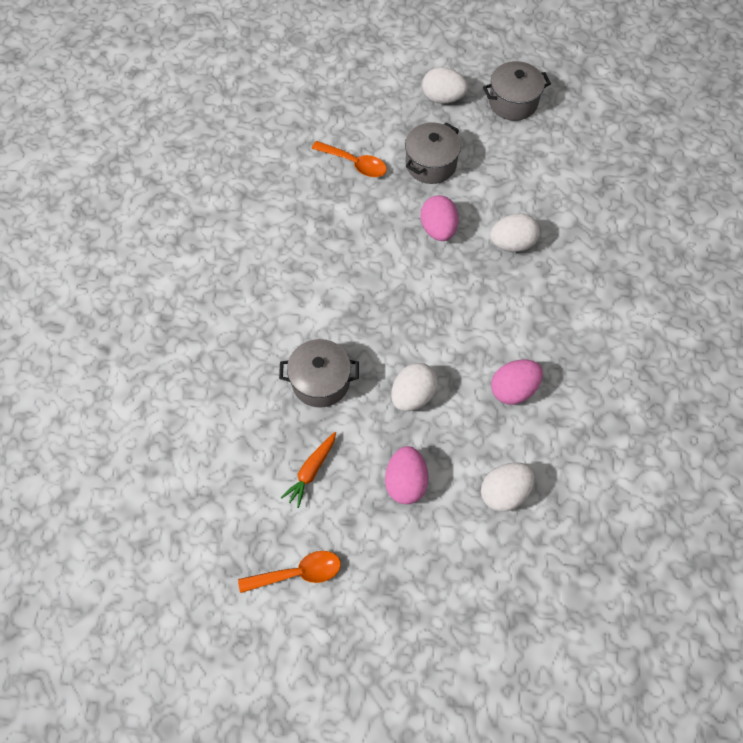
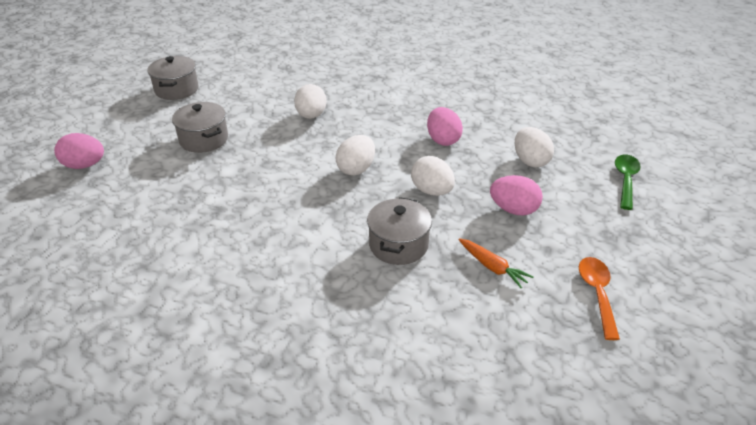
camera: 75 degrees left, 25 degrees down
(355, 164) = (167, 182): orange spoon -> none
(438, 229) = (274, 148): pink egg -> pink egg (84, 165)
(442, 98) = (139, 121): white egg -> white egg (356, 169)
(502, 607) = (625, 180): none -> green spoon

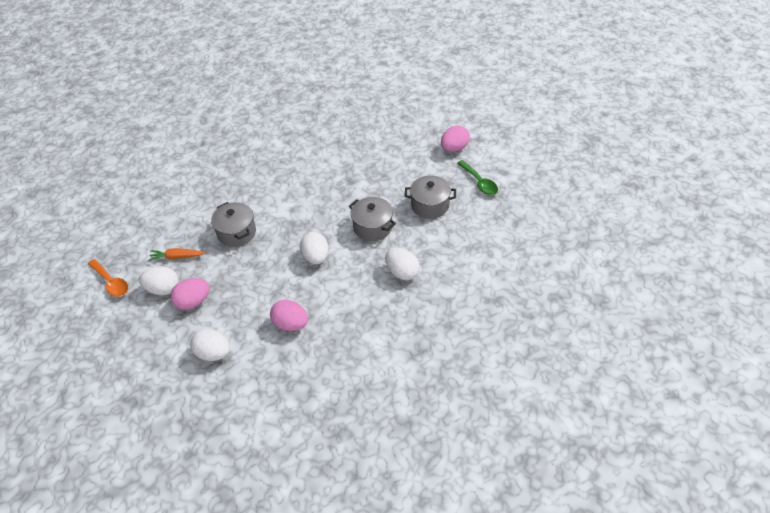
camera: 135 degrees right, 10 degrees up
(176, 89) = (518, 220): grey pot -> grey pot (372, 227)
(432, 191) = (254, 277): white egg -> white egg (163, 289)
(625, 180) = (134, 388): green spoon -> green spoon (479, 182)

